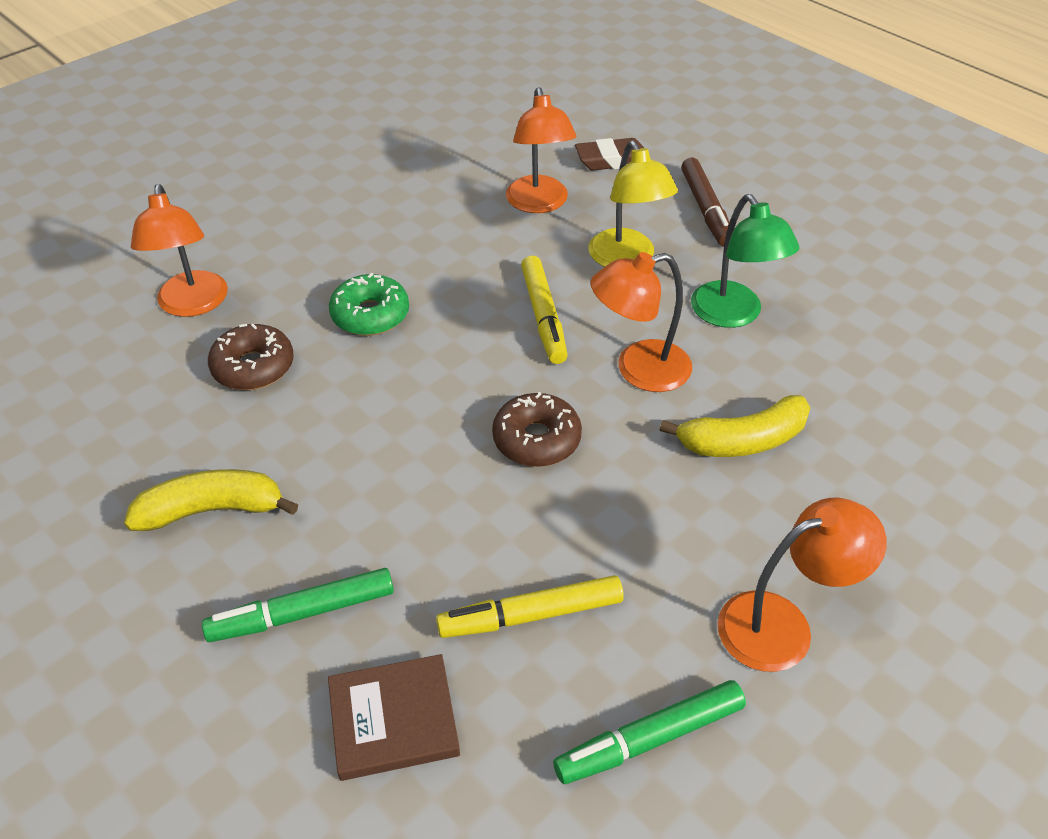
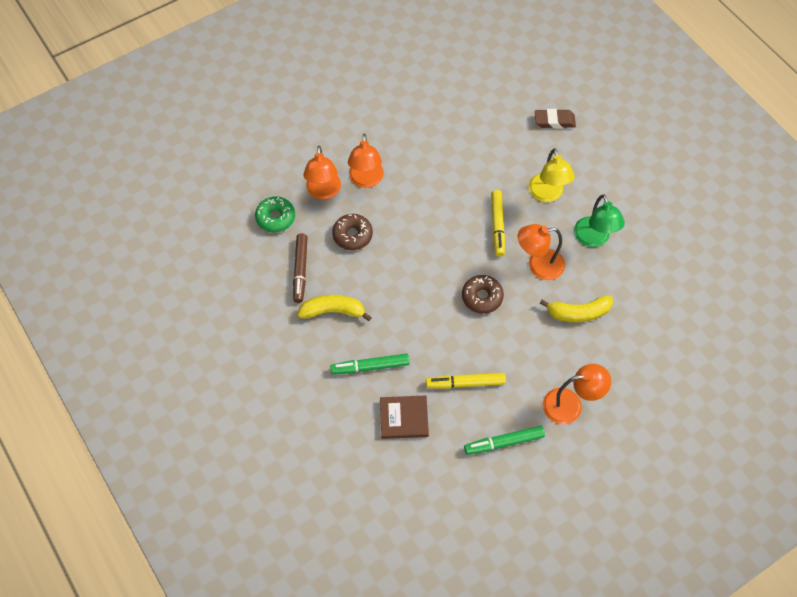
camera: 10 degrees right, 15 degrees up
(370, 315) = (411, 211): green donut -> green donut (275, 218)
(539, 203) = (508, 148): orange lamp -> orange lamp (366, 180)
(705, 209) = (598, 165): brown marker -> brown marker (300, 270)

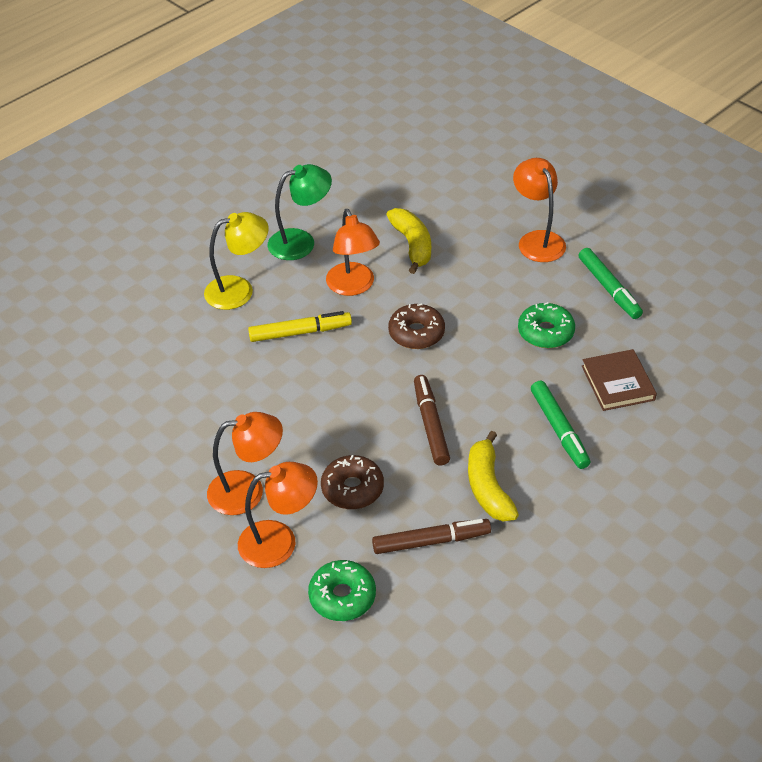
camera: 100 degrees left, 15 degrees down
(394, 289) = (431, 424): none -> brown marker
(465, 383) = (545, 332): yellow marker -> green donut
(554, 121) = (112, 296): brown eraser -> none

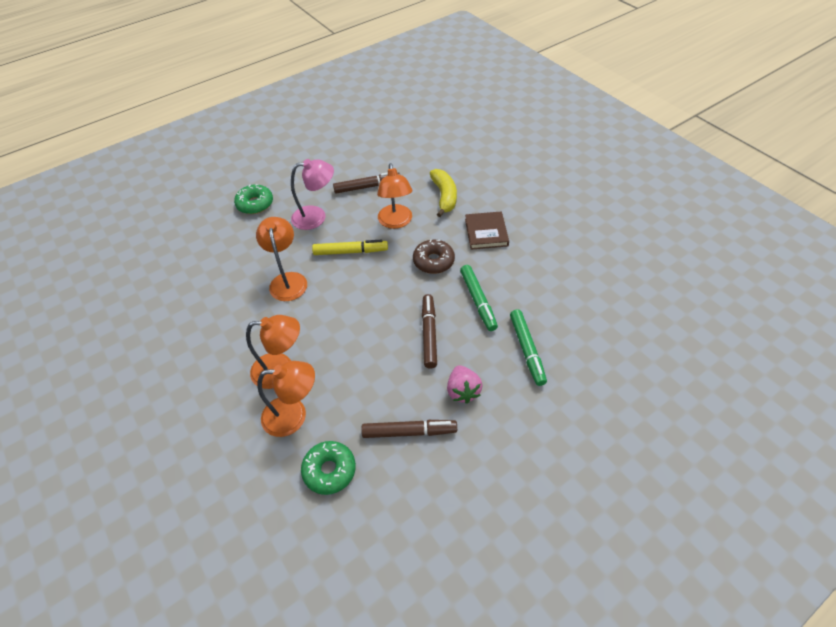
camera: 10 degrees right, 5 degrees up
(239, 290) = (316, 216): yellow lamp -> pink lamp
(301, 242) = (367, 187): green lamp -> brown marker
(352, 488) = (359, 378): brown donut -> none
(488, 487) = (463, 391): yellow banana -> pink strawberry
(537, 240) = (535, 201): orange lamp -> orange lamp (288, 280)
(545, 332) = (529, 271): green donut -> green donut (255, 204)
(609, 289) = (582, 242): green marker -> green marker (478, 301)
(617, 383) = (578, 317): brown book -> brown book (486, 232)

